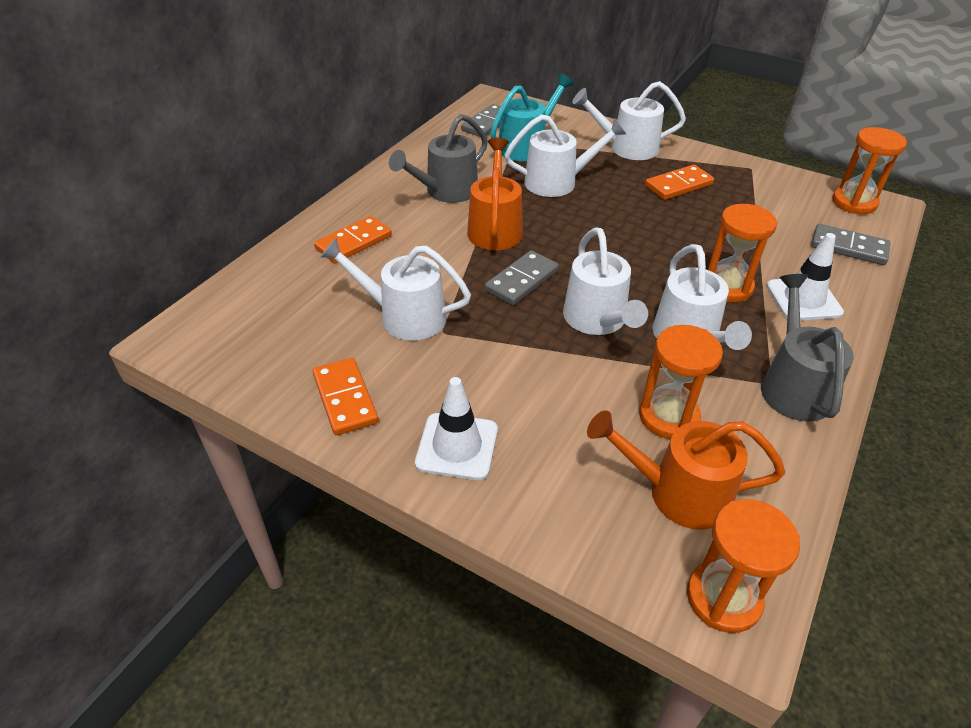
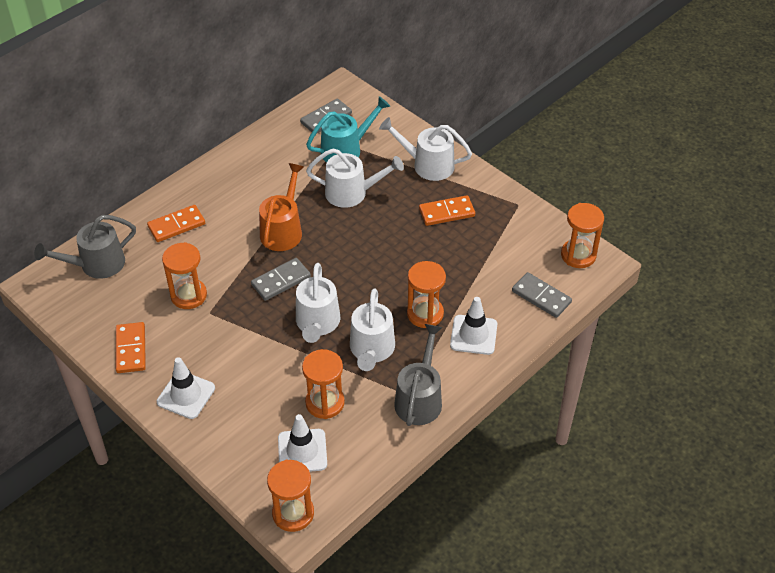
camera: 15 degrees right, 5 degrees up
(404, 316) = (188, 295): white watering can -> orange hourglass
(446, 191) = (261, 188): grey watering can -> grey watering can (96, 265)
(678, 493) = (302, 451): orange watering can -> white traffic cone

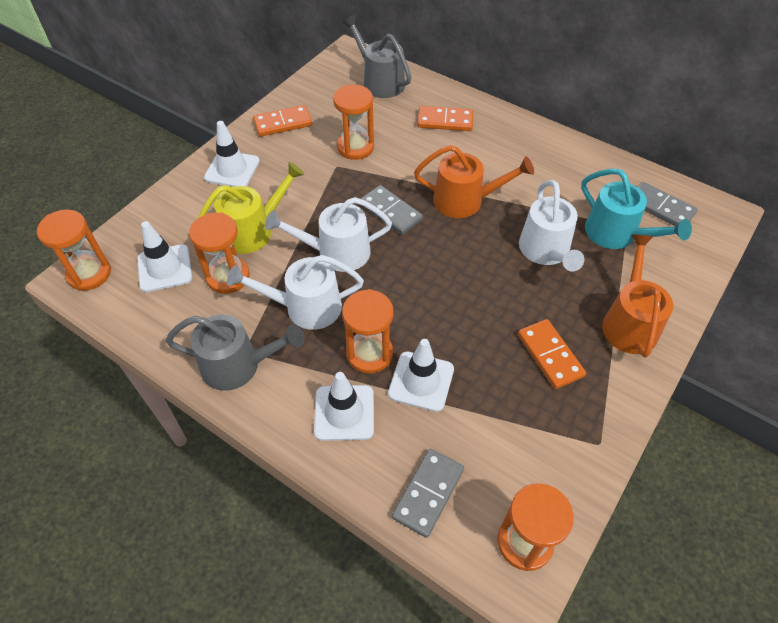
camera: 80 degrees right, 5 degrees up
(176, 225) = (445, 121): orange domino -> orange domino turned 45 degrees counterclockwise
(274, 381) = (253, 230): none -> yellow watering can
(427, 165) = (629, 322): white watering can -> orange watering can
(455, 287) = (421, 381): none -> white traffic cone

